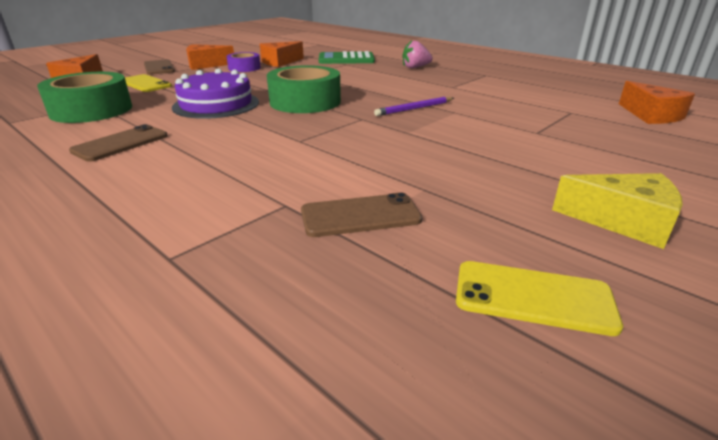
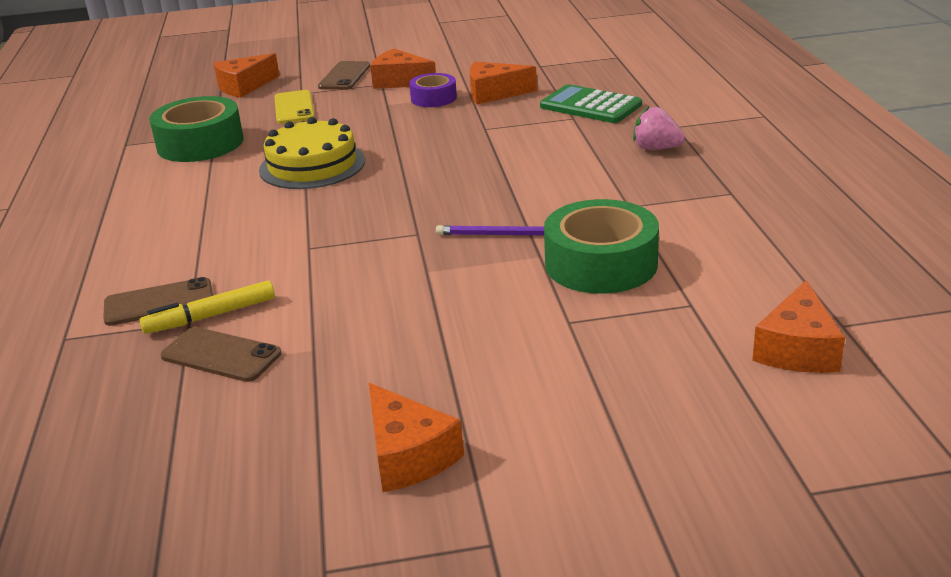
camera: 40 degrees right, 0 degrees up
(121, 143) = (169, 202): brown phone -> brown phone (159, 303)
(216, 104) = (312, 165): purple cake -> yellow cake
(299, 195) = (211, 316): none -> yellow marker
(305, 102) = (403, 186): green tape -> green tape (601, 264)
(533, 297) = (213, 473): yellow phone -> none
(623, 221) = (408, 455): yellow cheese -> orange cheese

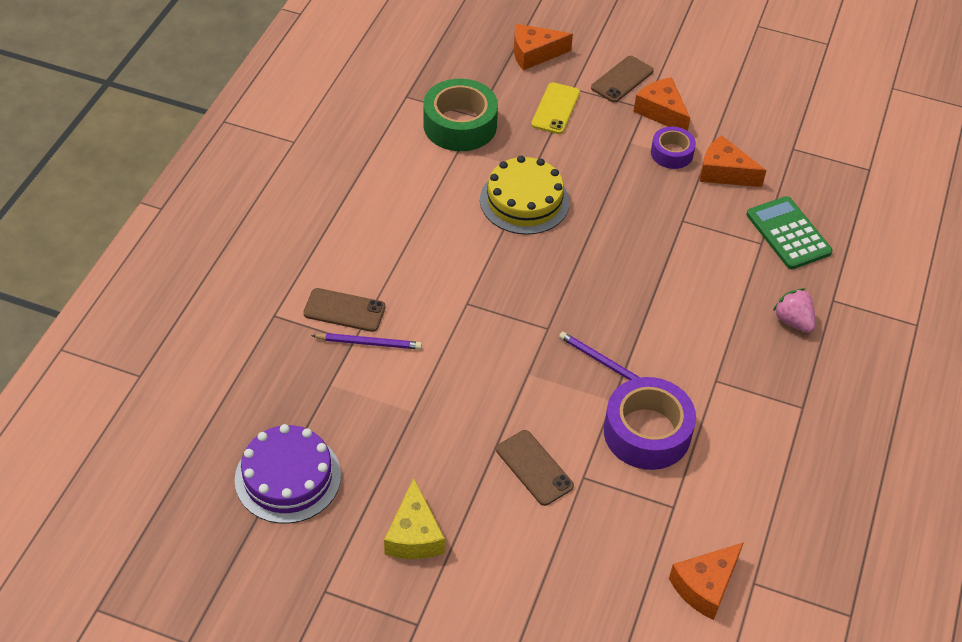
camera: 25 degrees right, 20 degrees up
(181, 474) = (288, 477): none -> purple cake
(211, 316) = (369, 343): yellow marker -> purple pencil
(221, 355) = (357, 385): brown phone -> brown phone (534, 468)
(408, 455) = (414, 535): orange cheese -> yellow cheese
(601, 264) = (647, 432): green tape -> purple tape

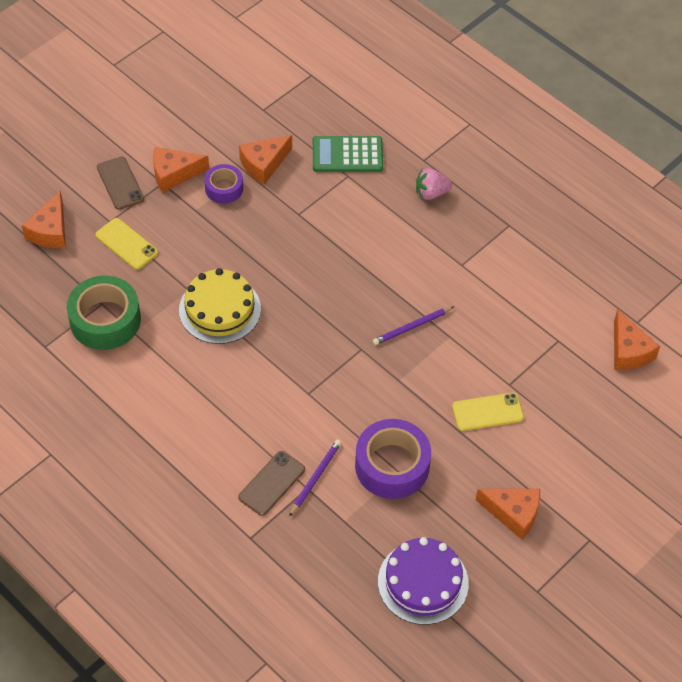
camera: 65 degrees left, 5 degrees up
(414, 535) = (513, 513): yellow cheese -> orange cheese
(534, 468) = (487, 412): brown phone -> yellow phone
(647, 432) = (488, 328): purple tape -> purple tape (392, 465)

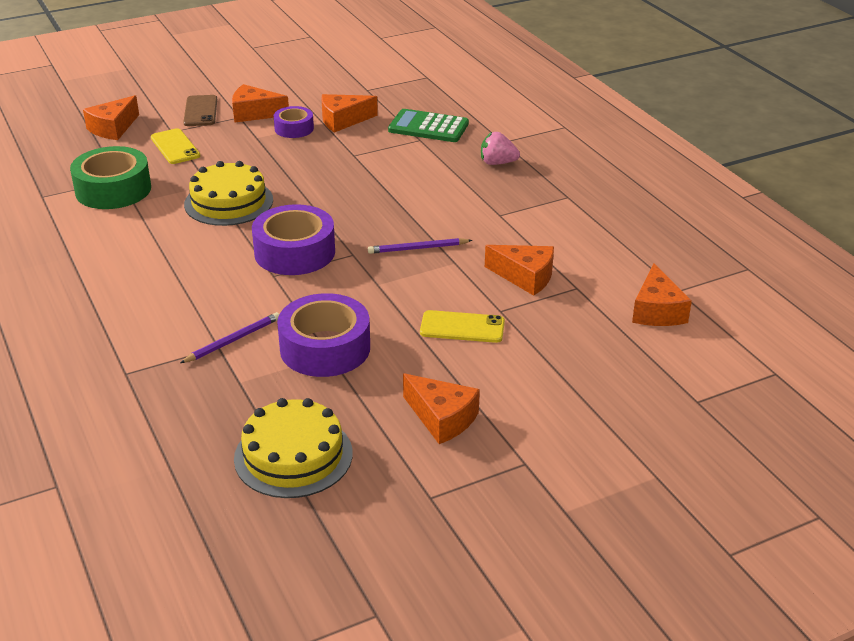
camera: 20 degrees right, 20 degrees down
(272, 483) = (183, 335): brown phone -> none
(311, 360) = (295, 252): none -> purple tape
(423, 582) = (293, 456): purple cake -> yellow cake
(513, 339) = (525, 277): none -> orange cheese

